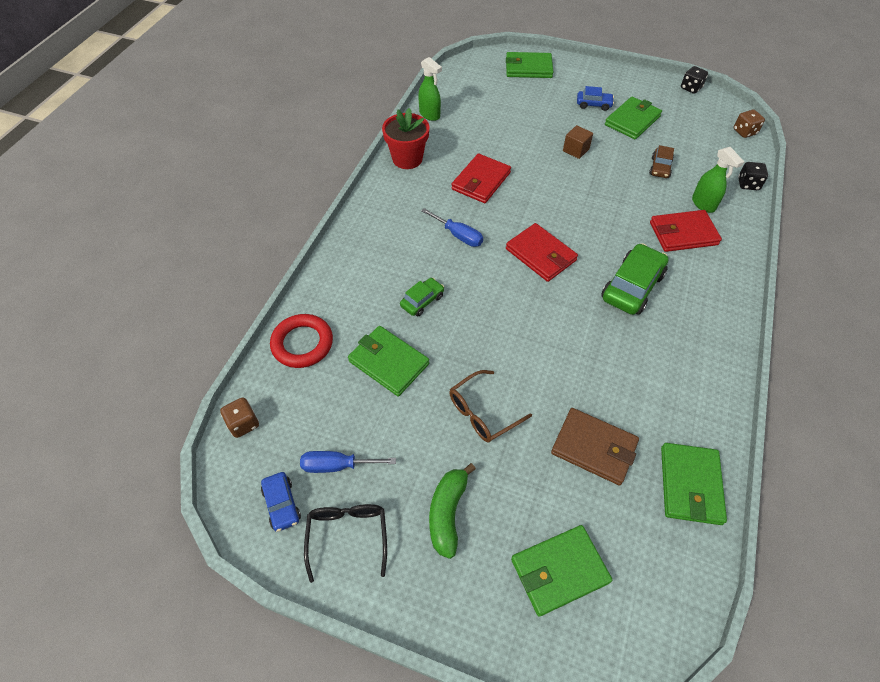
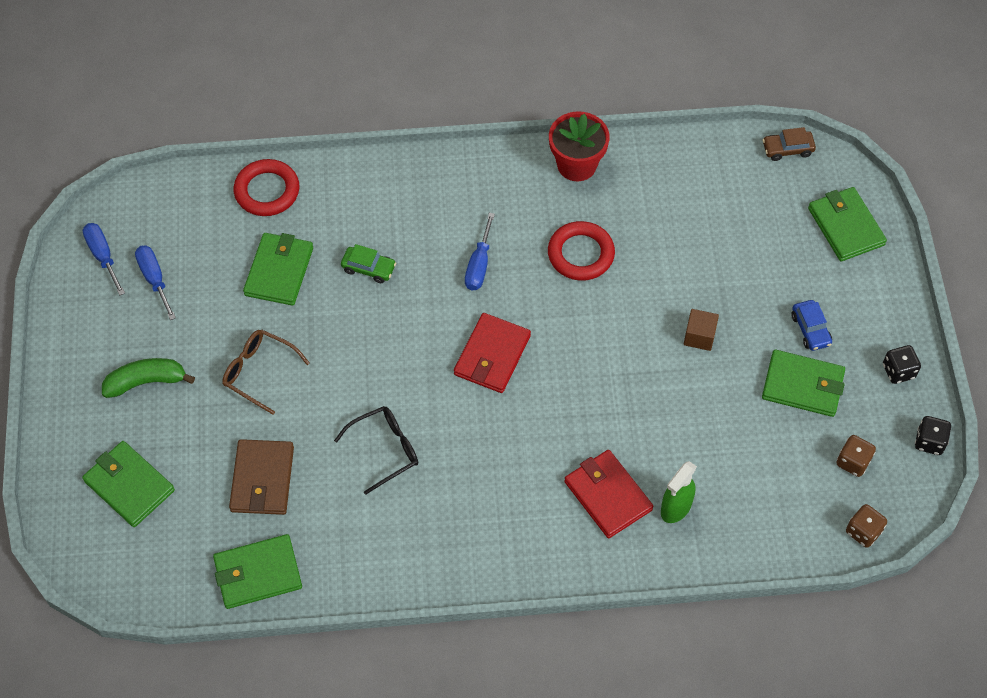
camera: 65 degrees right, 5 degrees up
(243, 423) = (163, 189): brown dice -> brown dice (853, 462)
(282, 504) = (103, 256): blue car -> blue screwdriver
(348, 535) = (96, 316): black glasses -> black glasses (385, 450)
(430, 115) = (673, 154): green spray bottle -> none
(481, 181) = (580, 254): red wallet -> red ring
(632, 287) = (490, 461): green car -> none
(660, 168) = (720, 442): brown car -> brown car (787, 149)
(748, 184) = (747, 554): black dice -> black dice (898, 371)

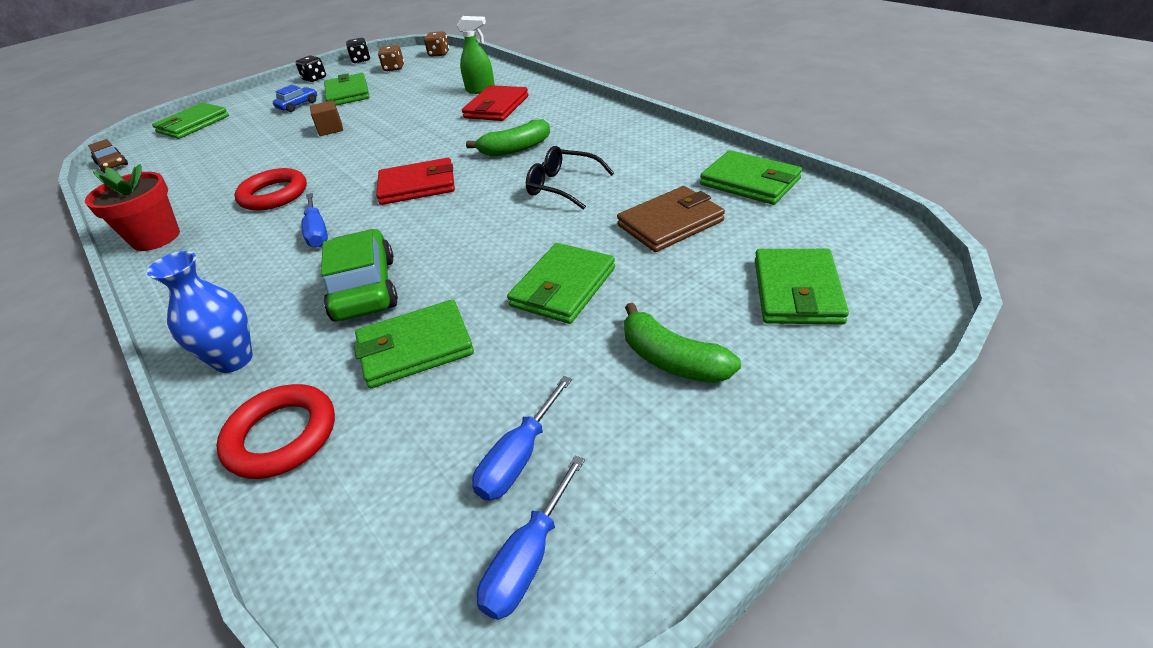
camera: 120 degrees left, 20 degrees down
(259, 372) = (563, 287): brown glasses -> green wallet
(357, 183) = (234, 360): none -> blue vase
(368, 268) = (364, 289): green car -> green car, size x1.81
(479, 265) = (317, 232): blue screwdriver -> blue screwdriver turned 90 degrees clockwise
(489, 457) = (515, 149): none -> green banana

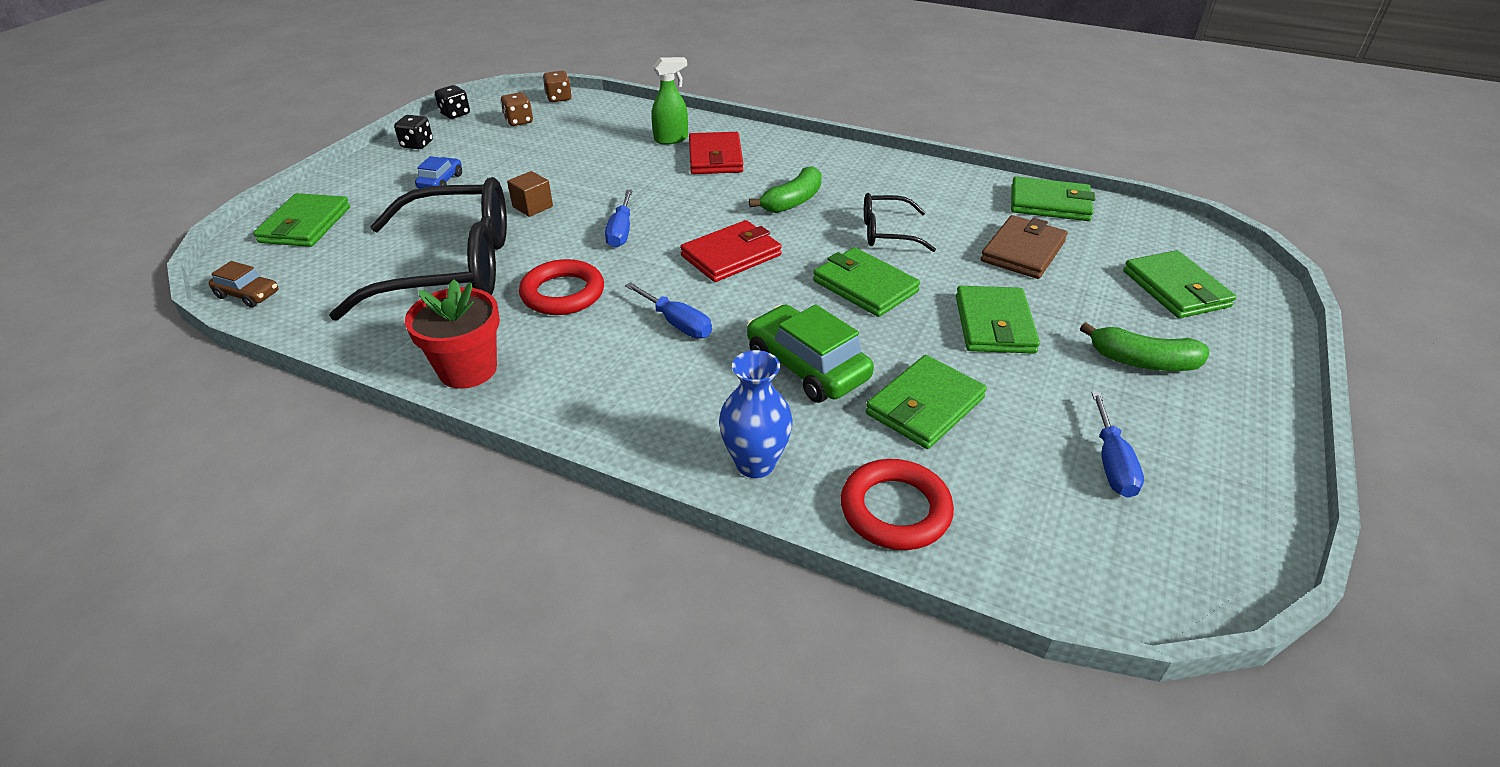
camera: 30 degrees left, 0 degrees up
(233, 165) = (453, 268): none -> black glasses
(348, 93) = (495, 159): green wallet -> green wallet (865, 286)
(528, 559) = (1195, 525): blue screwdriver -> blue screwdriver (621, 231)

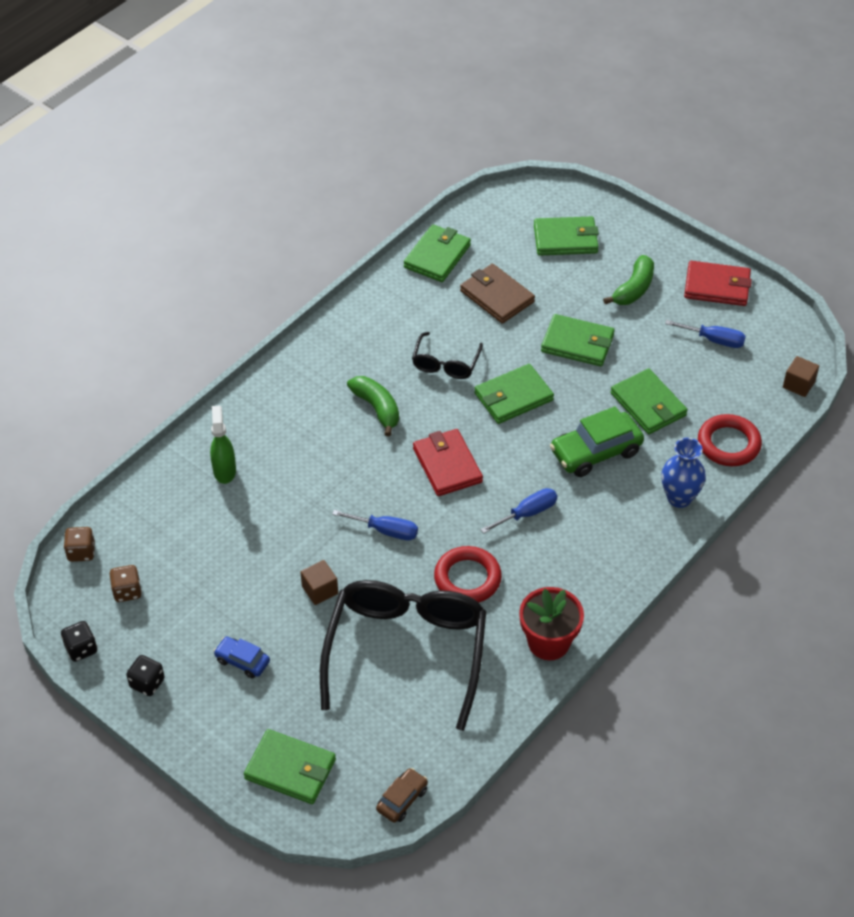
camera: 75 degrees left, 10 degrees up
(715, 157) = (277, 444): red wallet -> red wallet (717, 286)
(1095, 595) = (798, 384): none -> brown cube

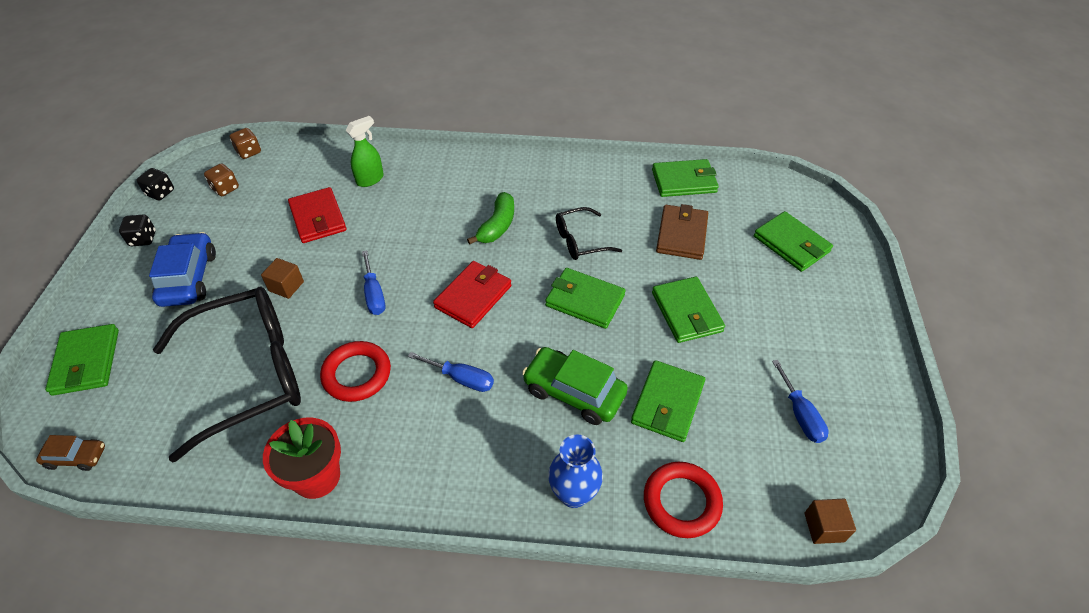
camera: 55 degrees right, 0 degrees up
(242, 661) = (189, 278): blue car -> blue car, size x1.81
(633, 289) = (791, 318): green banana -> none
(717, 286) = (868, 380): red wallet -> red wallet (318, 218)

